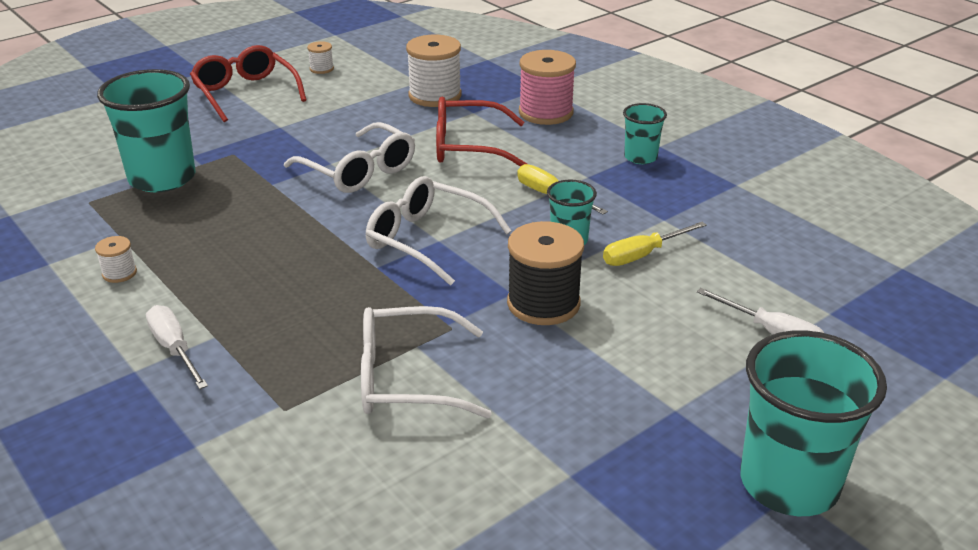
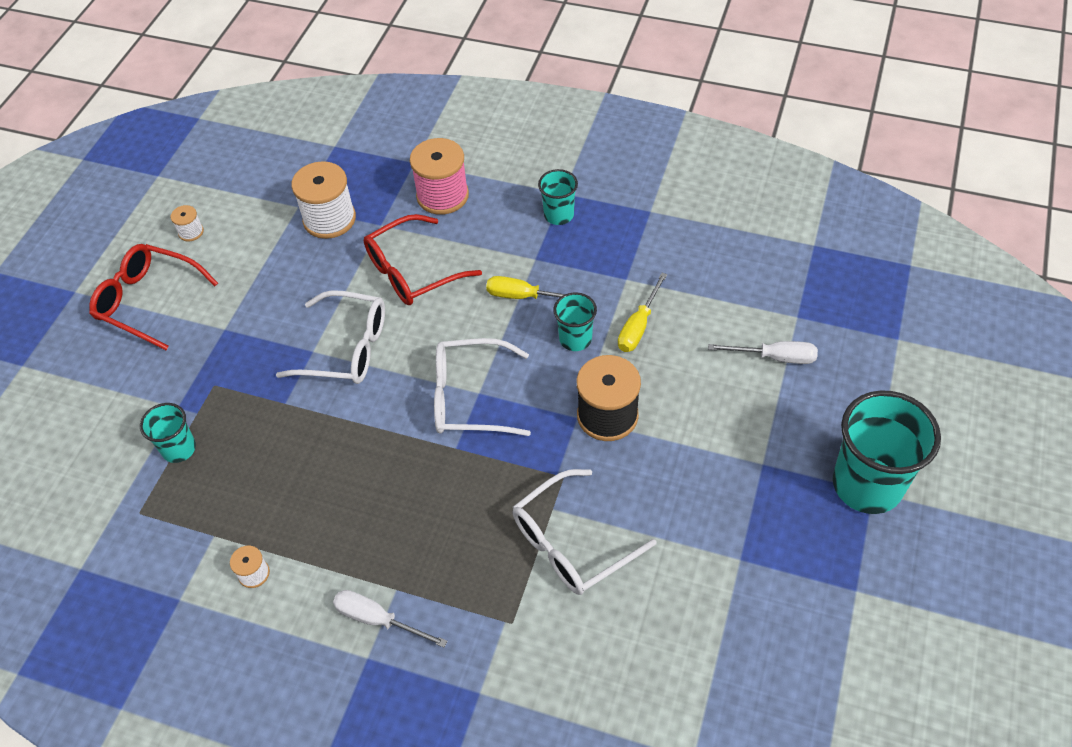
camera: 30 degrees left, 20 degrees up
(162, 178) = (179, 449): turquoise cup -> turquoise cup, size x0.52

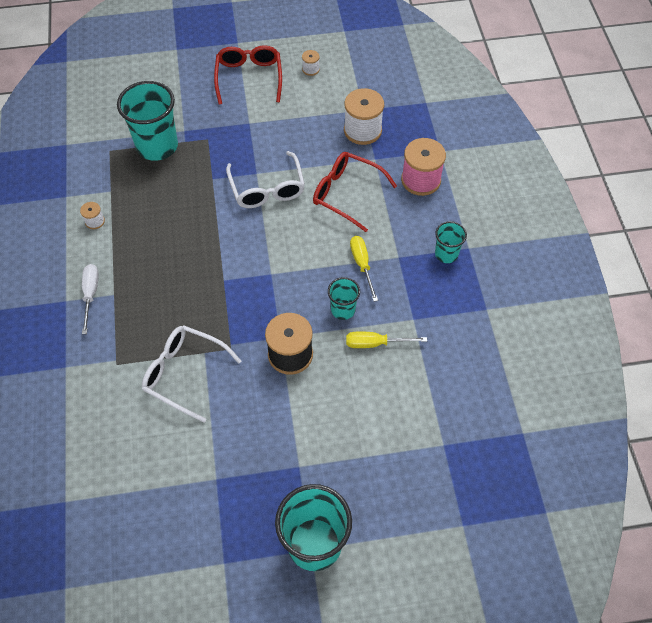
camera: 60 degrees right, 5 degrees up
(179, 449) = (157, 146): turquoise cup -> turquoise cup, size x1.92
(469, 397) = (264, 270): white glasses -> none
(774, 357) = (396, 442): white screwdriver -> none

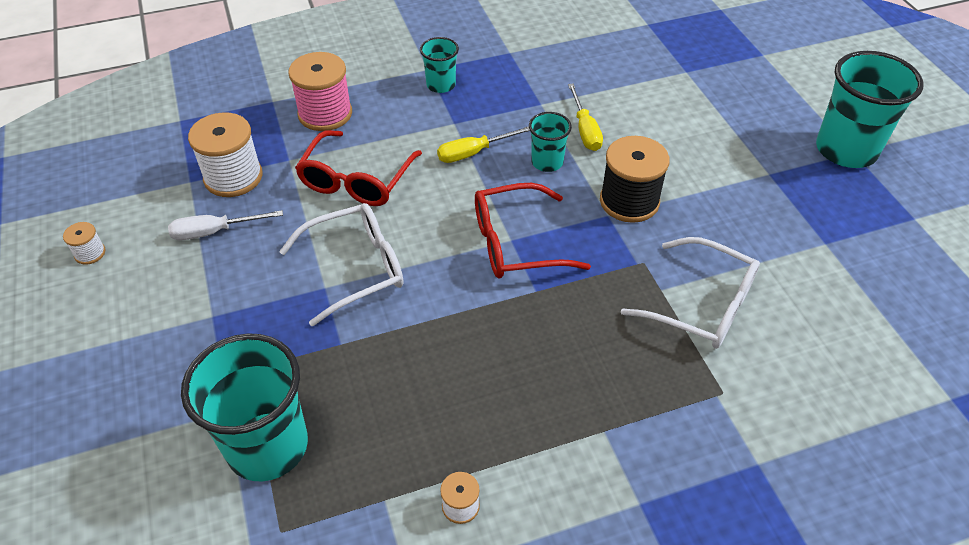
camera: 100 degrees left, 10 degrees down
(91, 294) = (615, 465): white screwdriver -> white screwdriver (214, 232)
(184, 373) = (702, 305): white glasses -> white glasses turned 75 degrees counterclockwise
(249, 78) = (98, 335): red glasses -> red glasses (516, 243)

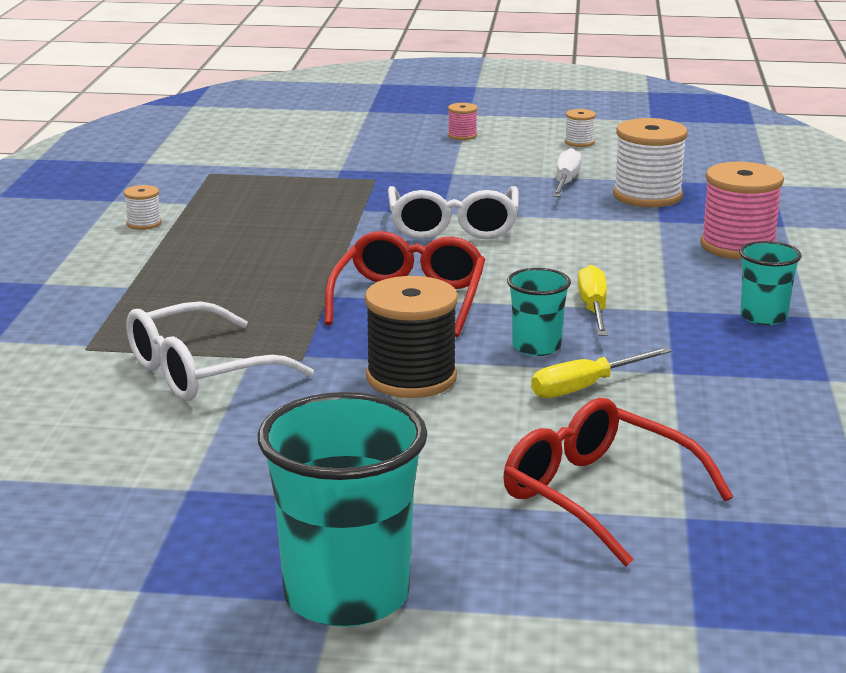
camera: 115 degrees right, 25 degrees down
(84, 349) = (462, 136): none -> pink spool
(267, 446) = (289, 176): turquoise cup -> none
(356, 180) = (593, 244): red glasses -> red glasses (597, 495)
(585, 130) = (585, 387): yellow screwdriver -> yellow screwdriver turned 45 degrees counterclockwise

